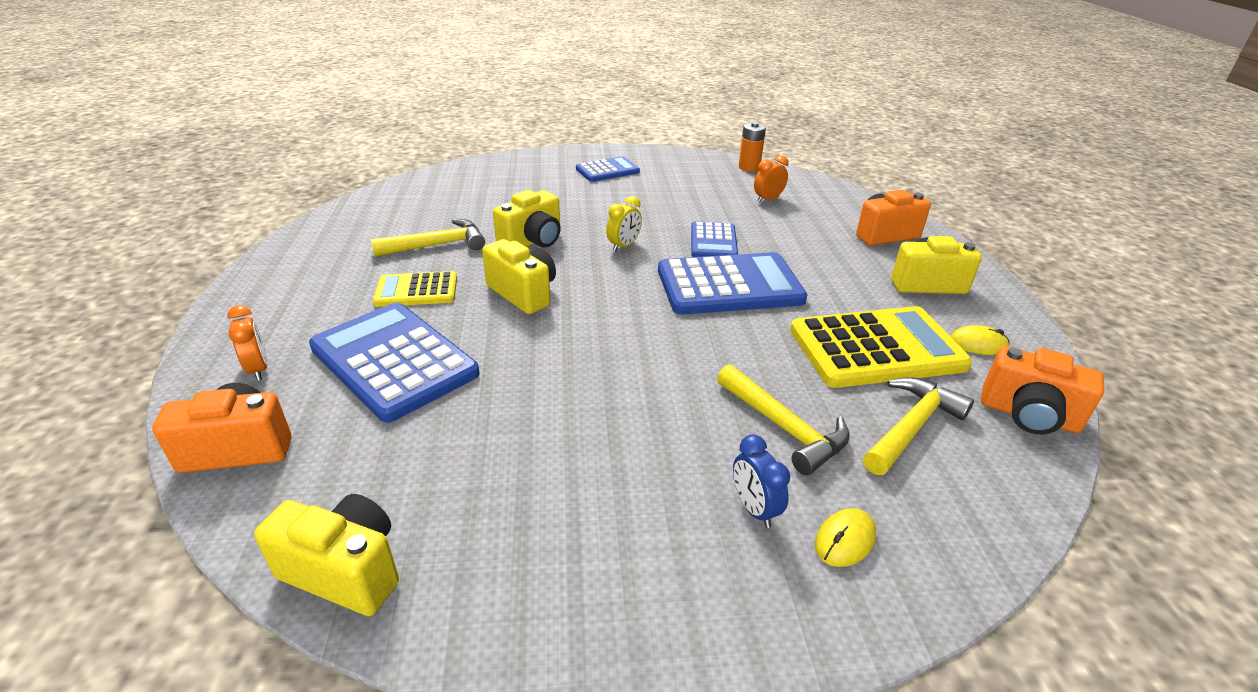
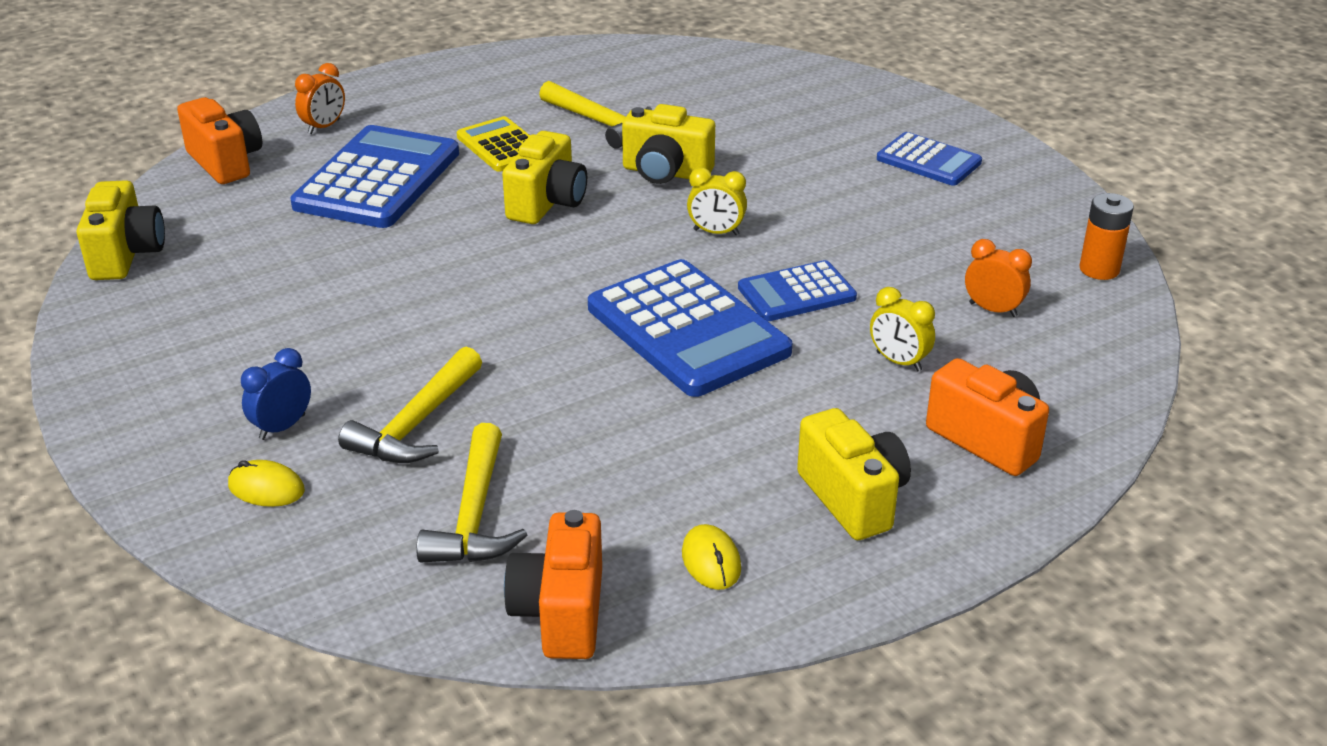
camera: 65 degrees right, 0 degrees up
(802, 235) = (898, 361): none -> yellow clock
(876, 348) = (628, 470): yellow calculator -> none
(911, 427) = (474, 515): yellow hammer -> yellow hammer turned 75 degrees clockwise

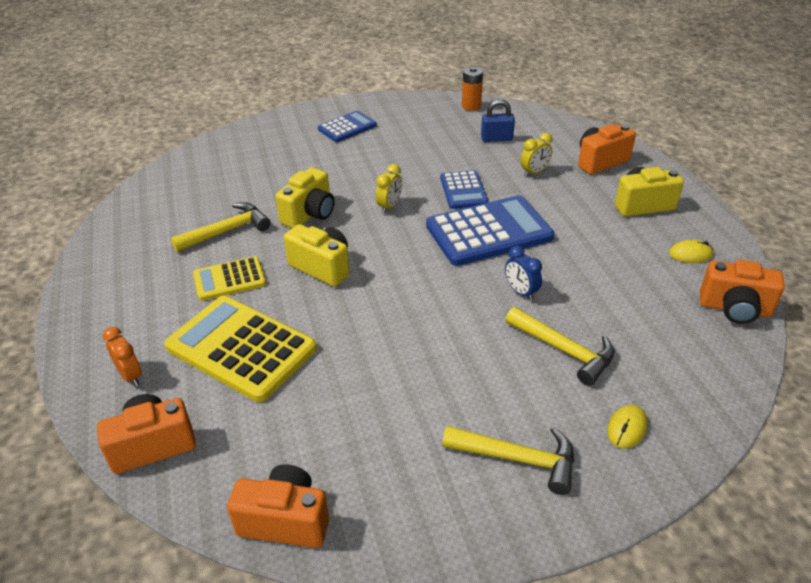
camera: 75 degrees left, 5 degrees up
(126, 255) = (285, 521): yellow camera -> orange camera
(282, 427) = (559, 418): blue clock -> blue clock (521, 292)
(377, 179) = (241, 348): blue calculator -> yellow calculator
(474, 515) = (654, 333): yellow hammer -> yellow hammer (518, 459)
(993, 310) = (496, 139): orange clock -> blue padlock

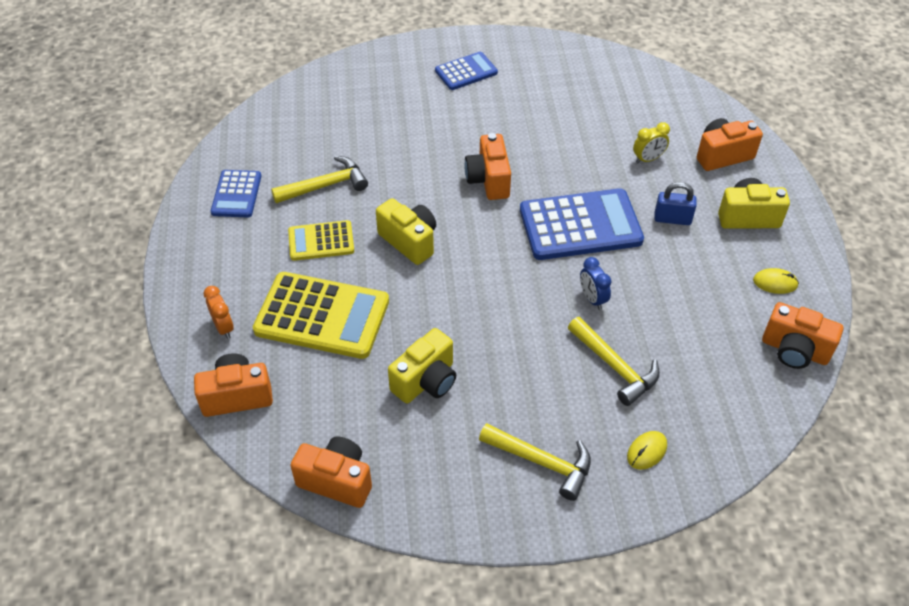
camera: 10 degrees right, 10 degrees up
(241, 348) = (322, 316): yellow calculator -> yellow calculator turned 150 degrees clockwise
(309, 214) = (408, 178): yellow camera -> yellow camera (426, 381)
(389, 206) = (488, 180): yellow clock -> orange camera
(463, 190) = (568, 171): blue calculator -> blue calculator (236, 194)
(471, 106) = (605, 60): orange battery -> none
(496, 139) = (620, 109): blue padlock -> blue padlock (672, 219)

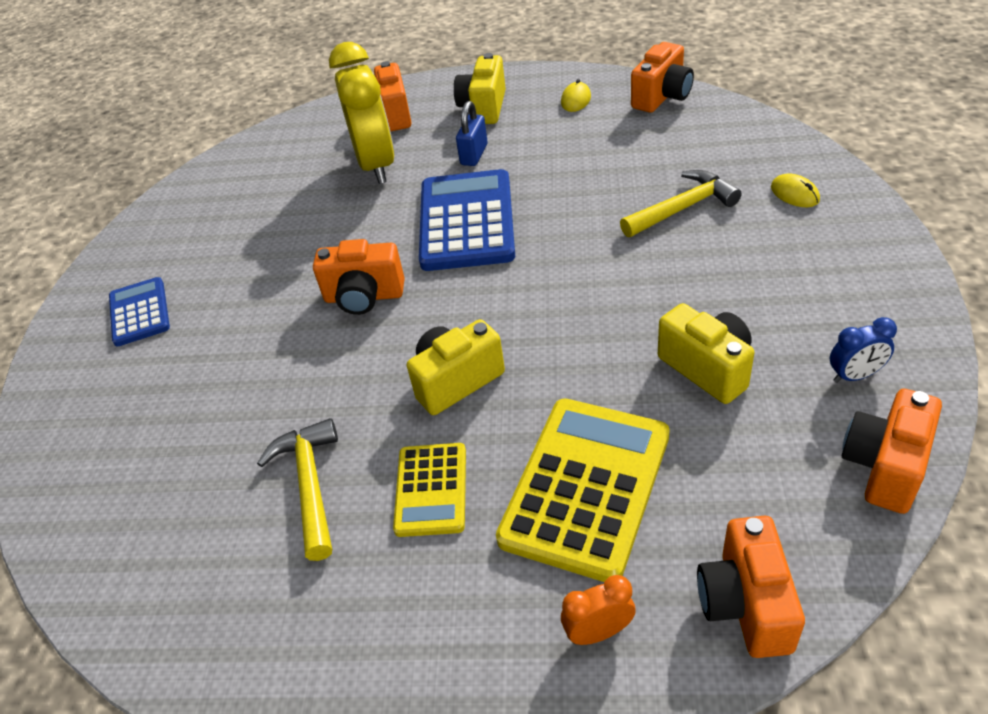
camera: 75 degrees left, 5 degrees down
(236, 194) = (285, 624): blue calculator -> none
(542, 462) = (821, 269): yellow hammer -> none
(592, 299) = (582, 218): blue clock -> blue clock (855, 375)
(648, 159) = (376, 165): yellow clock -> yellow clock, size x2.28

